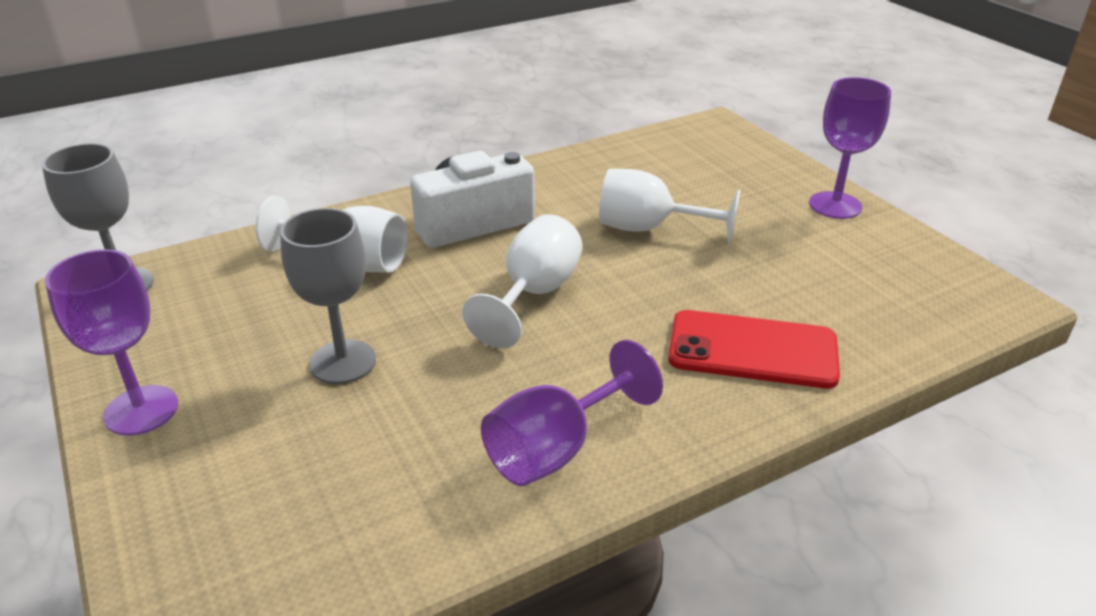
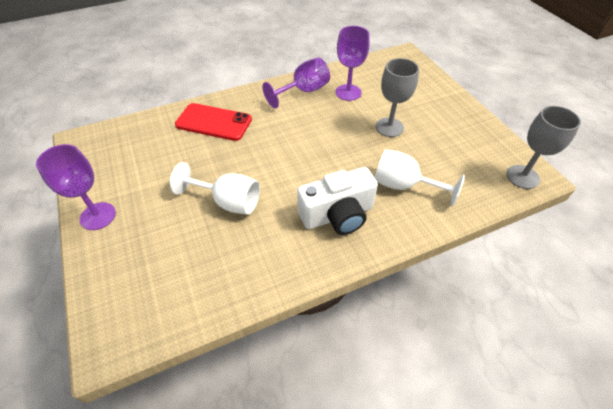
camera: 175 degrees left, 15 degrees up
(141, 410) = (461, 112): purple goblet -> purple goblet (348, 92)
(534, 294) = (304, 157): white goblet -> none

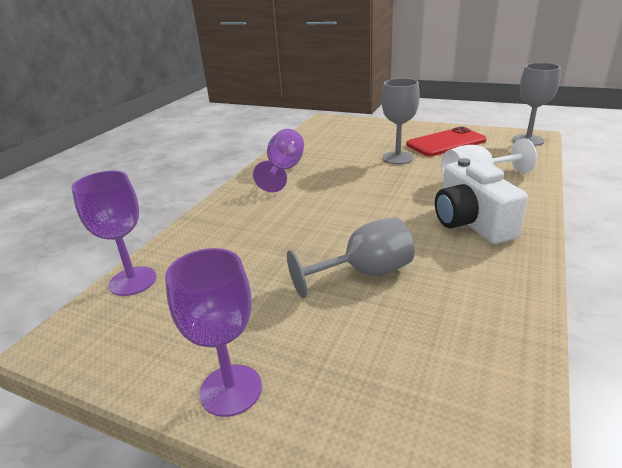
camera: 40 degrees left, 20 degrees down
(214, 122) = (231, 230): red phone -> red phone (446, 143)
(228, 202) = (364, 273): white goblet -> grey goblet
(337, 215) = (471, 222): white camera -> white camera turned 135 degrees clockwise
(348, 92) = (325, 155): purple goblet -> purple goblet (133, 281)

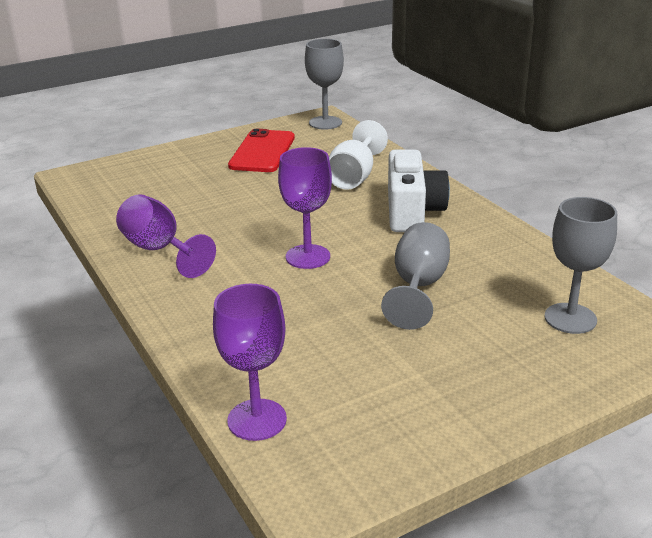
camera: 55 degrees left, 0 degrees up
(231, 390) = (492, 404): purple goblet -> purple goblet (308, 257)
(397, 158) = (249, 185): grey goblet -> grey goblet (570, 318)
(471, 222) = (412, 212): white camera -> white camera turned 105 degrees counterclockwise

